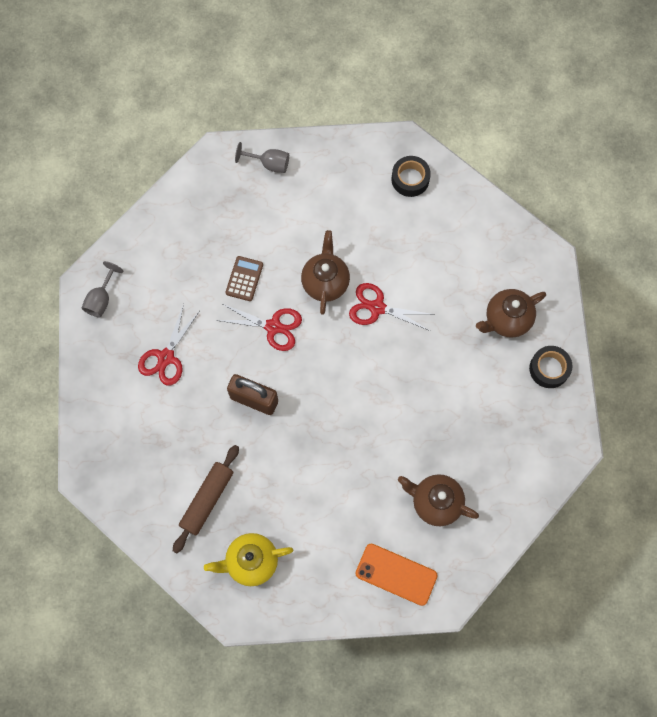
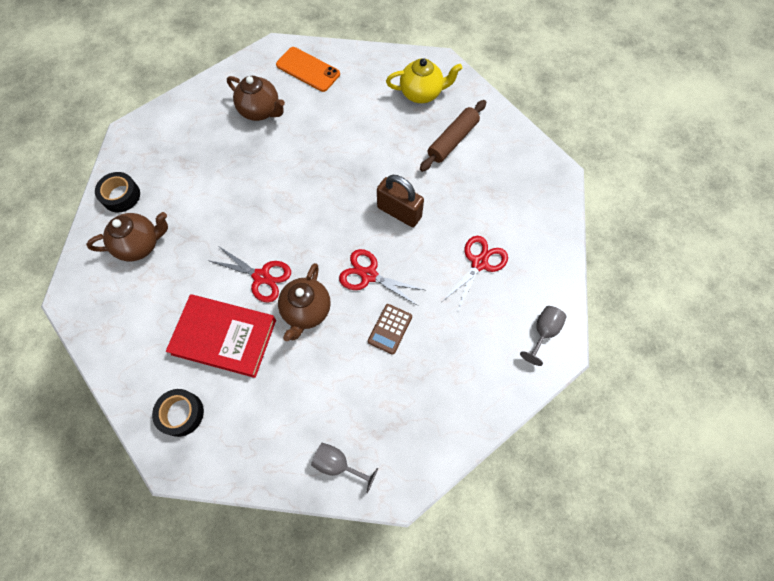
camera: 170 degrees left, 5 degrees down
(394, 247) = (224, 337): none -> red book

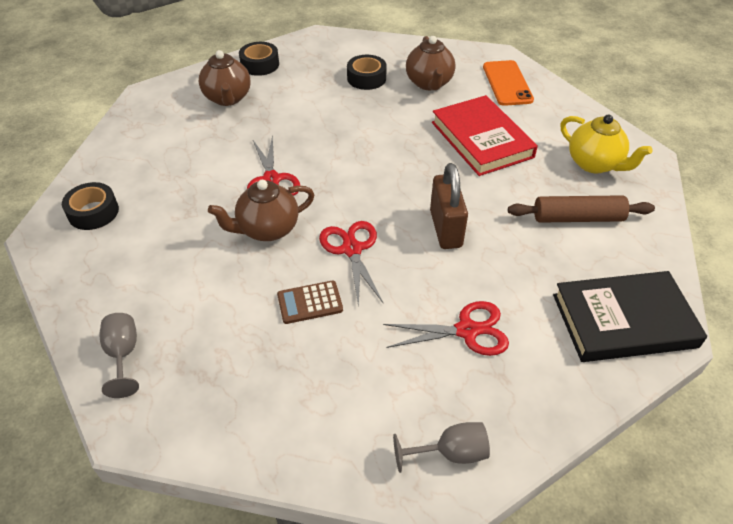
camera: 50 degrees right, 20 degrees down
(140, 245) = (228, 98): brown teapot -> brown teapot turned 45 degrees clockwise
(214, 142) = (366, 78): none -> black tape
(224, 337) = (190, 193): red book -> red book (481, 139)
(535, 185) = (624, 321): none -> black book

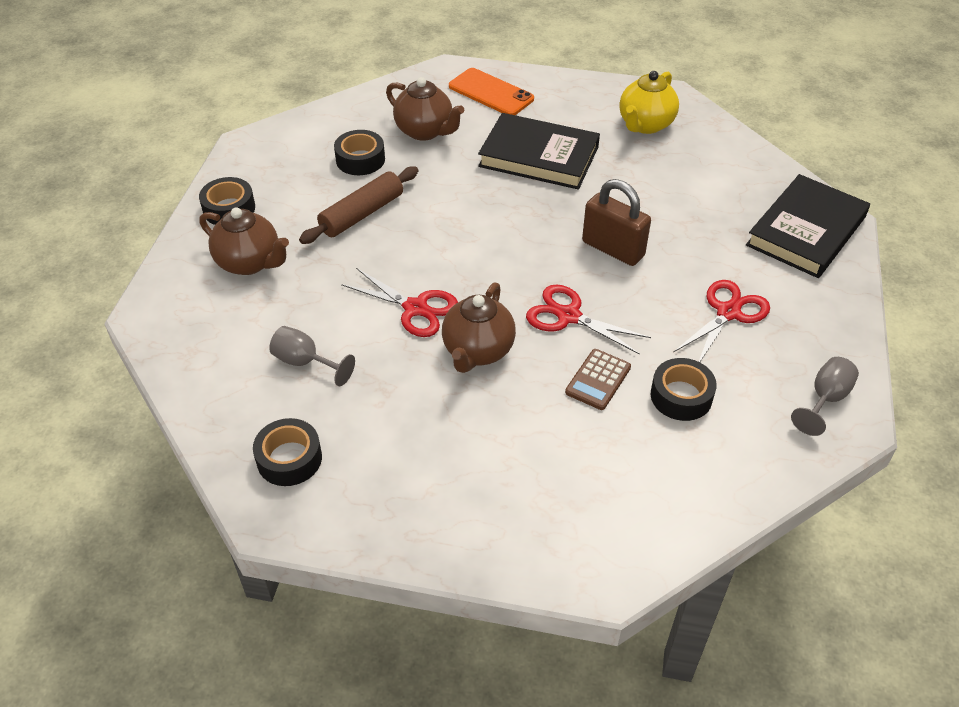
camera: 45 degrees left, 0 degrees up
(123, 354) = (517, 538): grey goblet -> grey goblet (305, 362)
(347, 358) = (681, 396): none -> black tape
(481, 139) = (539, 156): red book -> black book
(577, 218) = (688, 176): brown rolling pin -> brown rolling pin (362, 214)
(594, 164) = (645, 125): yellow teapot -> yellow teapot turned 120 degrees clockwise

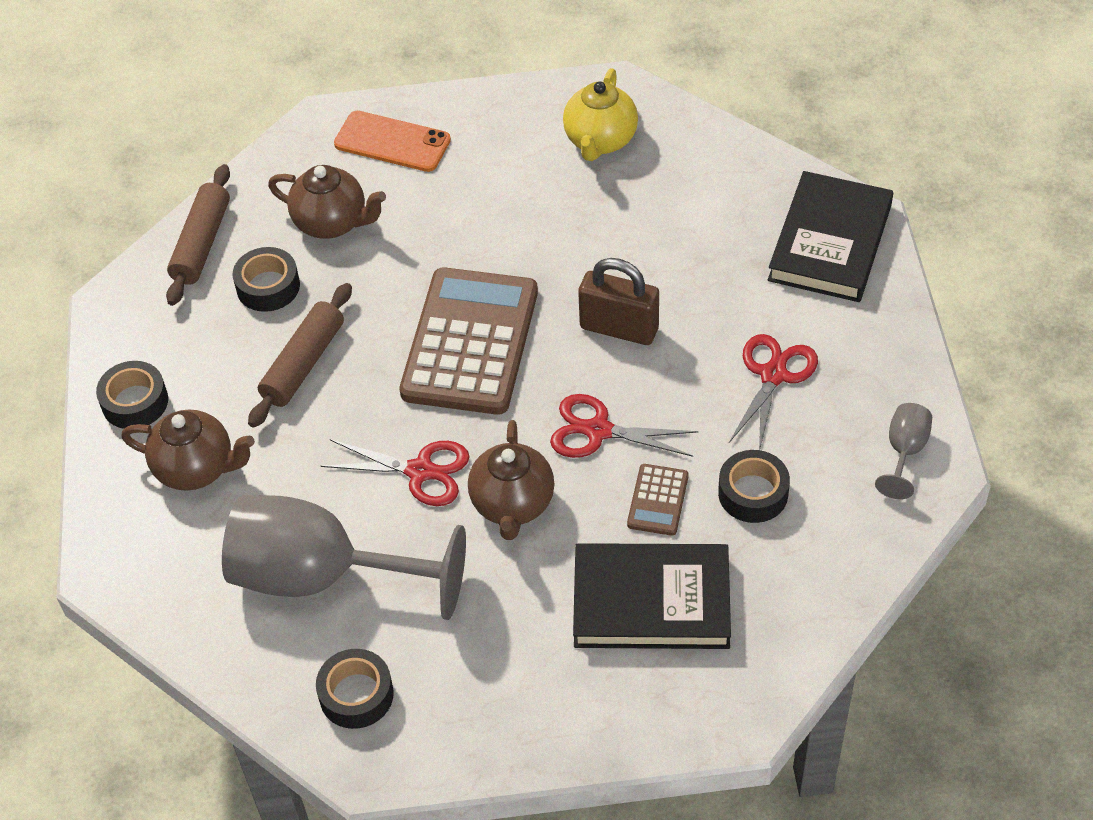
camera: 15 degrees left, 5 degrees up
(305, 362) = (322, 576): grey goblet -> grey goblet, size x2.34
(327, 123) = (202, 243): none -> brown rolling pin
(492, 230) = (470, 342): none -> brown calculator
(539, 156) = (487, 222): black book -> black book (651, 601)

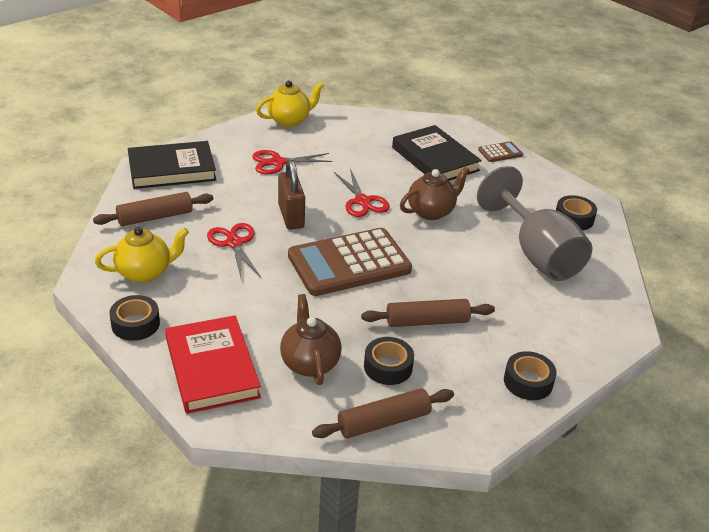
camera: 130 degrees left, 15 degrees down
(196, 468) = (536, 329): brown teapot -> none
(392, 142) = (212, 368): orange phone -> red book
(421, 471) = (445, 247): red scissors -> red scissors (234, 243)
(658, 500) = (383, 173): brown calculator -> brown calculator (500, 152)
(715, 186) = (155, 217): none -> brown rolling pin
(753, 493) = (352, 150): black tape -> black tape (135, 324)
(904, 452) = (289, 120): grey goblet -> yellow teapot

